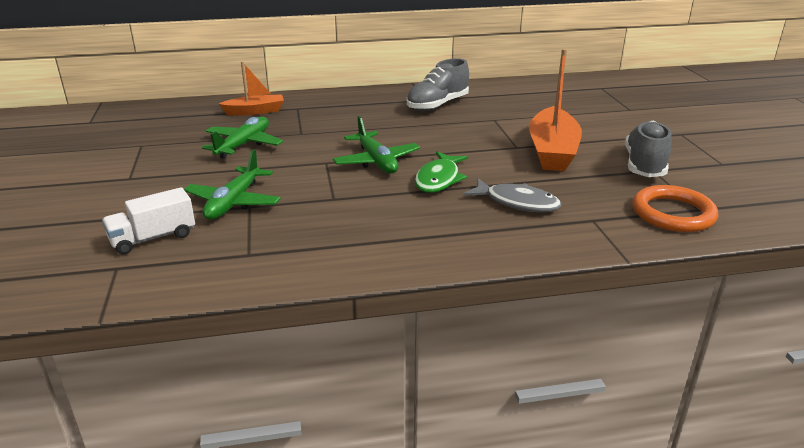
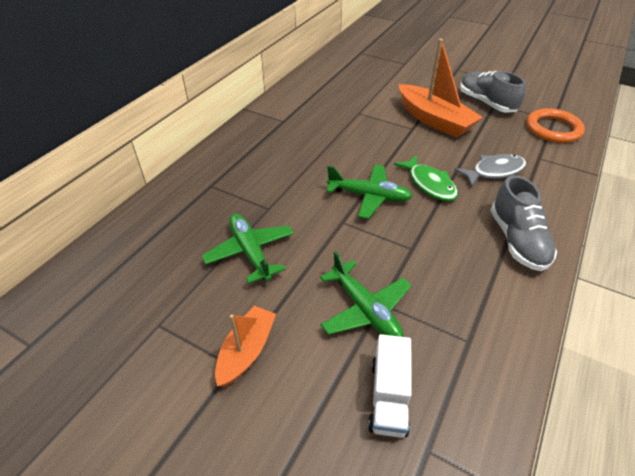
camera: 50 degrees left, 15 degrees up
(255, 111) = (183, 212): orange boat -> orange boat (246, 351)
(437, 105) = (303, 120): grey shoe -> grey shoe (517, 240)

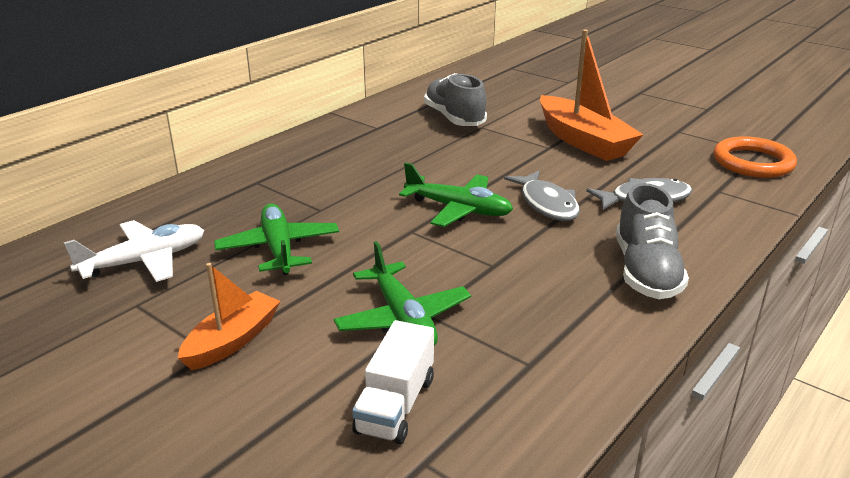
camera: 10 degrees right, 15 degrees down
(150, 278) = (145, 261): none -> white plane
(429, 184) = (547, 204): green fish -> grey fish
(486, 103) = (666, 129): grey shoe -> grey shoe (454, 118)

